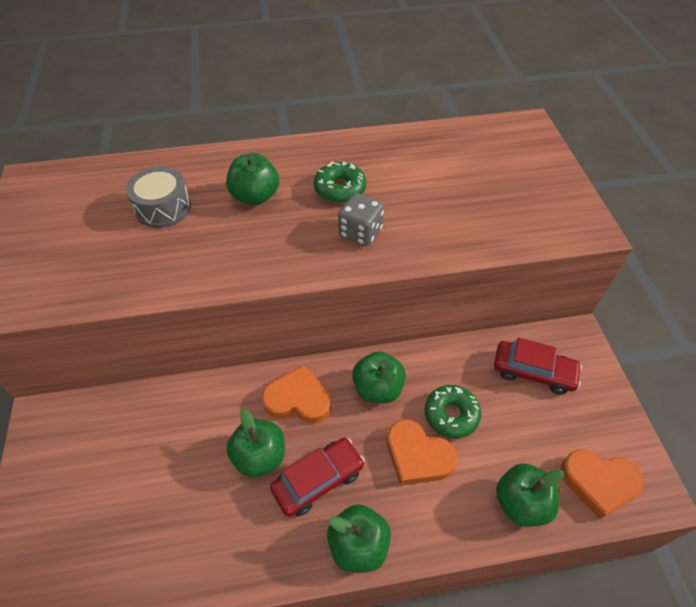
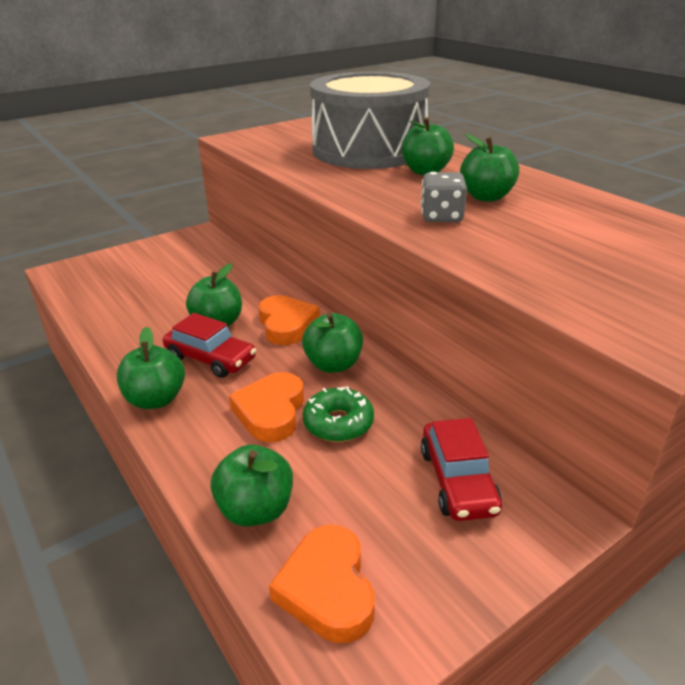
camera: 65 degrees right, 20 degrees down
(163, 208) = (369, 150): grey drum -> grey drum, size x2.30
(340, 189) = (486, 197): green donut -> green apple

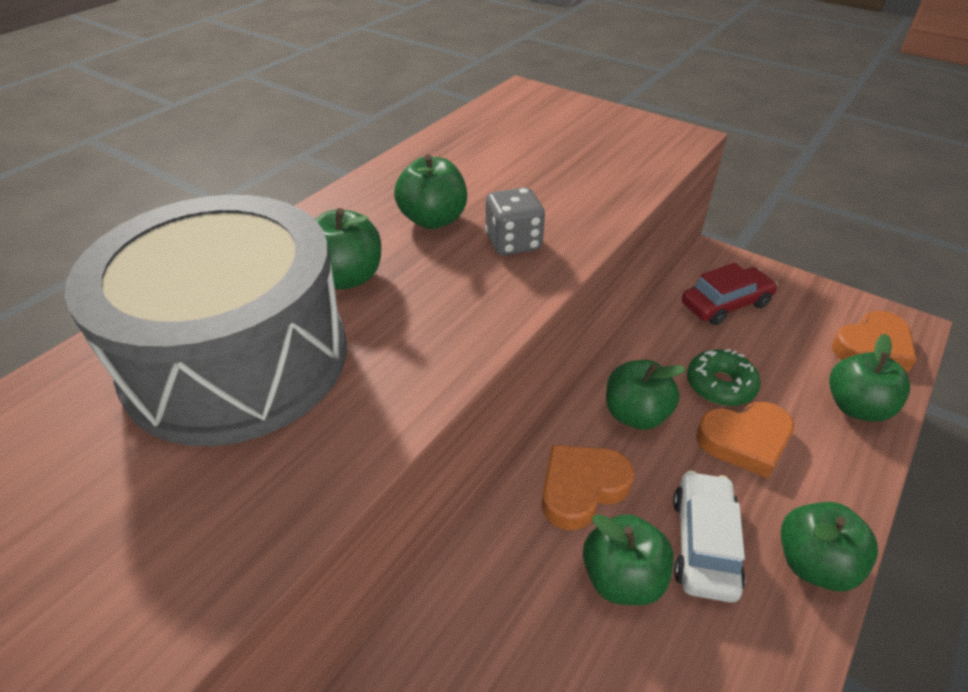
camera: 110 degrees left, 10 degrees up
(211, 358) = (703, 543): red car -> white car

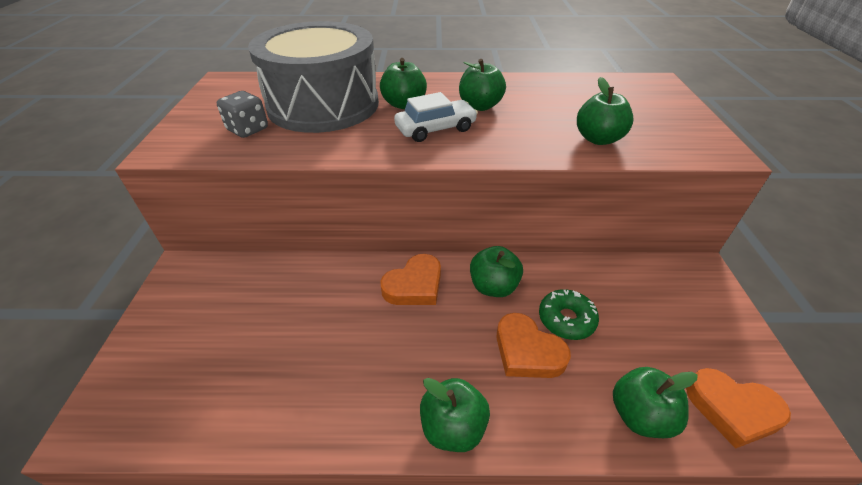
camera: 55 degrees right, 0 degrees up
(513, 243) = (494, 135): grey dice -> grey dice (248, 130)
(581, 488) = (414, 285): orange heart -> orange heart turned 120 degrees clockwise
(622, 578) = (367, 328): green apple -> green apple (598, 139)
(703, 543) = (421, 357): white car -> white car (435, 129)
(725, 304) = (655, 293): red car -> none

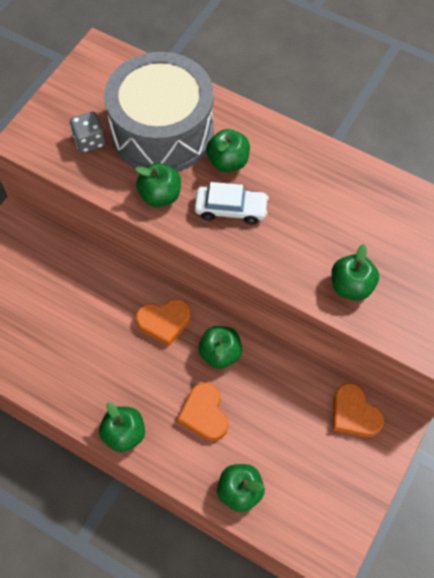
camera: 30 degrees right, 20 degrees up
(480, 106) = (290, 195): green apple -> green apple (160, 195)
(566, 319) = (250, 407): green donut -> none
(732, 409) = (301, 522): orange heart -> orange heart (354, 414)

